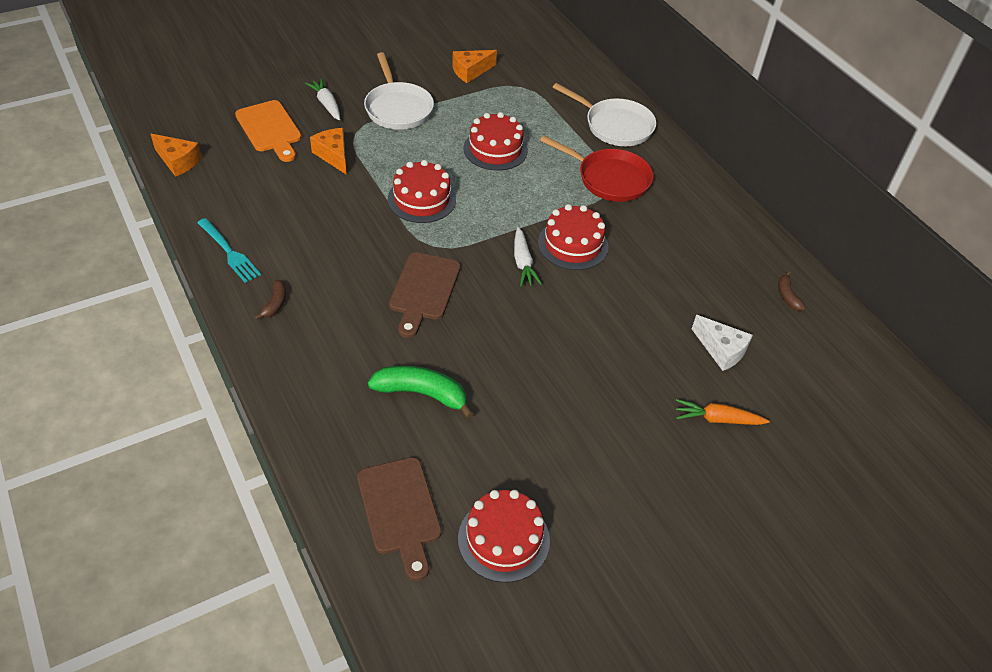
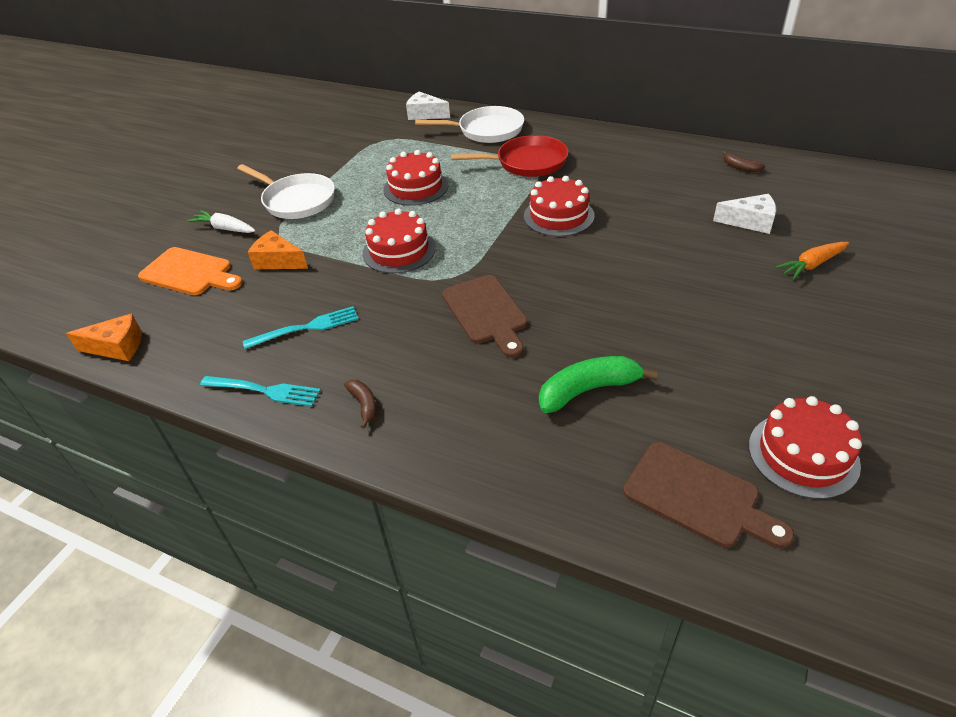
camera: 30 degrees left, 5 degrees down
(298, 222) = (306, 328): none -> turquoise fork
(470, 71) = (329, 149): orange cheese -> none
(523, 263) = (539, 248): white carrot -> none
(584, 79) = (425, 114): none -> white cheese

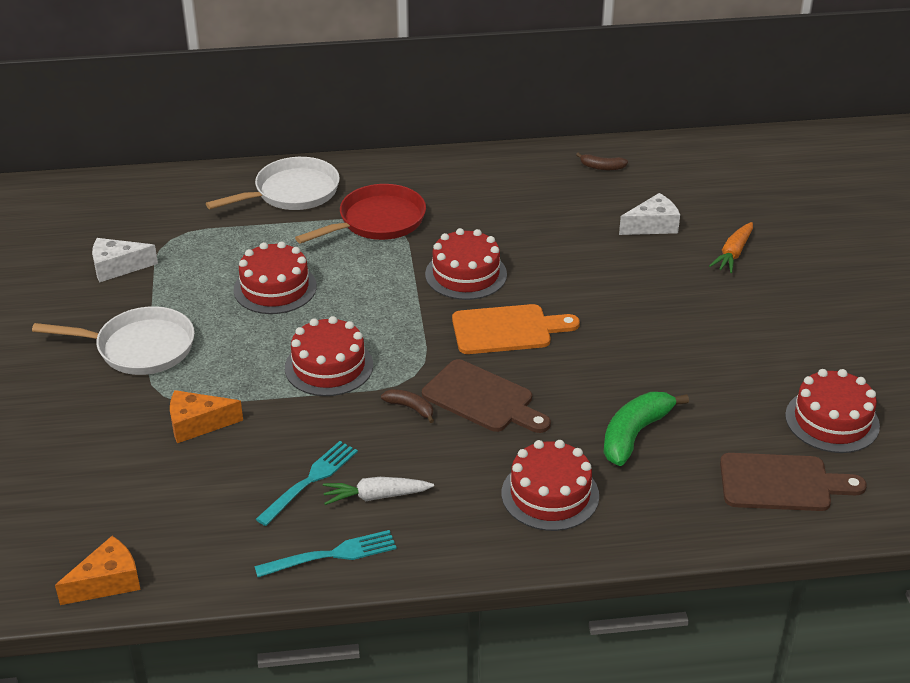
camera: 35 degrees left, 5 degrees down
(190, 273) = (99, 474): orange cutting board -> orange cutting board (507, 330)
(225, 228) = (83, 410): white carrot -> white carrot (375, 496)
(364, 405) = (446, 526): brown banana -> brown banana (410, 408)
(425, 114) = (192, 190): white cheese -> white cheese (117, 267)
(469, 413) = (550, 494): none -> red cake

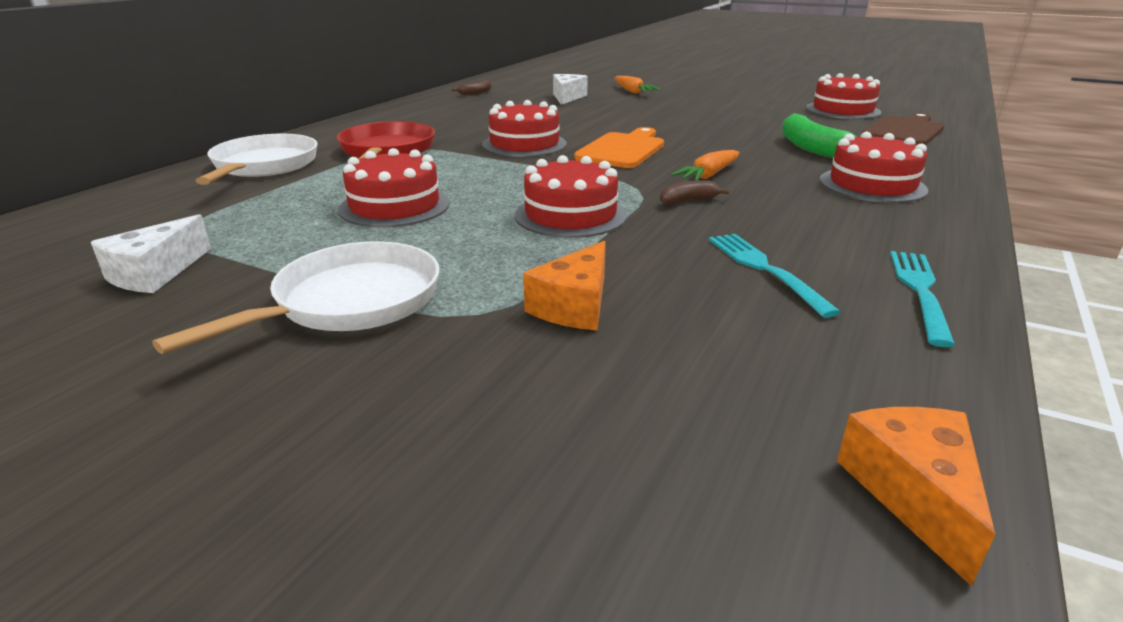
camera: 55 degrees left, 10 degrees down
(375, 496) = (822, 246): white carrot -> none
(482, 399) = (708, 175): brown cutting board -> orange carrot

